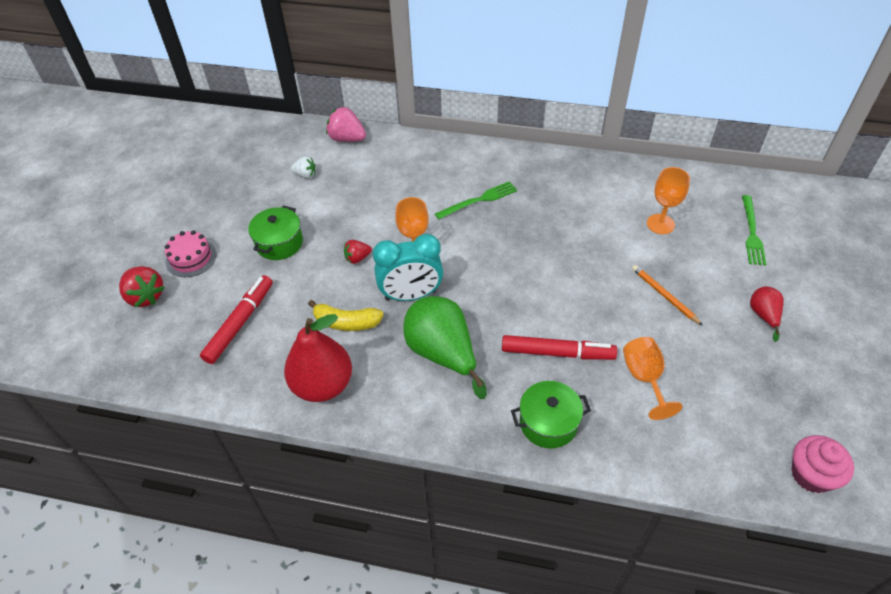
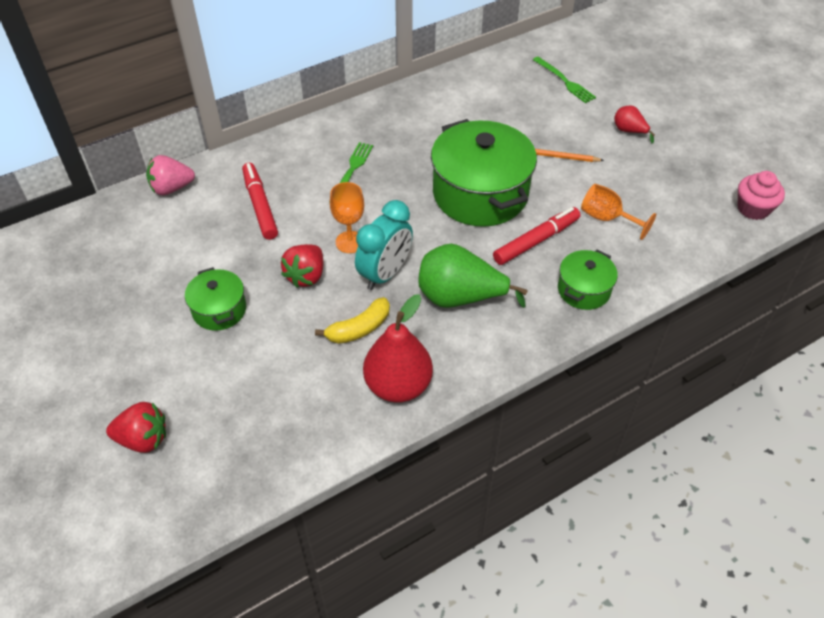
camera: 45 degrees left, 0 degrees up
(191, 258) = (146, 378): pink cake -> none
(240, 323) = (267, 394): red marker -> red marker (260, 205)
(305, 175) = (170, 241): white strawberry -> none
(357, 258) = (306, 276): red strawberry -> red strawberry, size x1.66
(557, 282) = (480, 194): none -> green pot
(660, 224) = (502, 110): orange goblet -> none

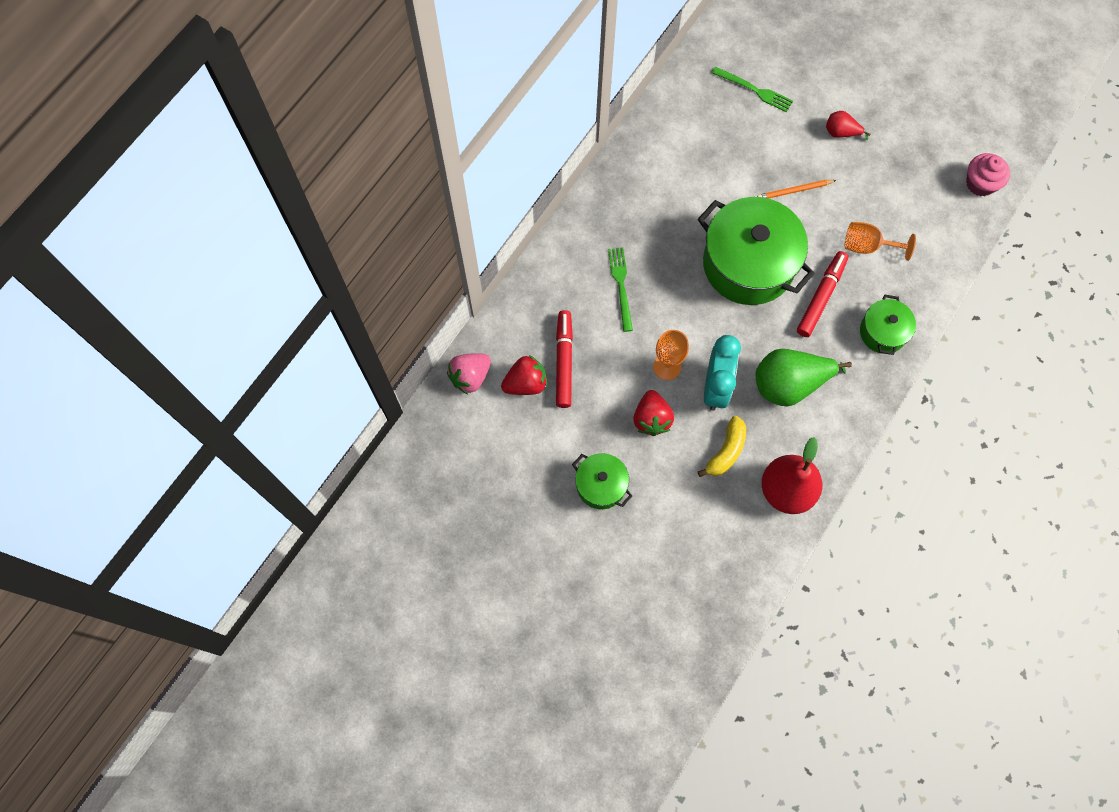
camera: 25 degrees left, 20 degrees up
(143, 439) = (621, 628): red strawberry -> red strawberry (526, 383)
(260, 205) = (564, 361): red marker -> red marker turned 45 degrees clockwise

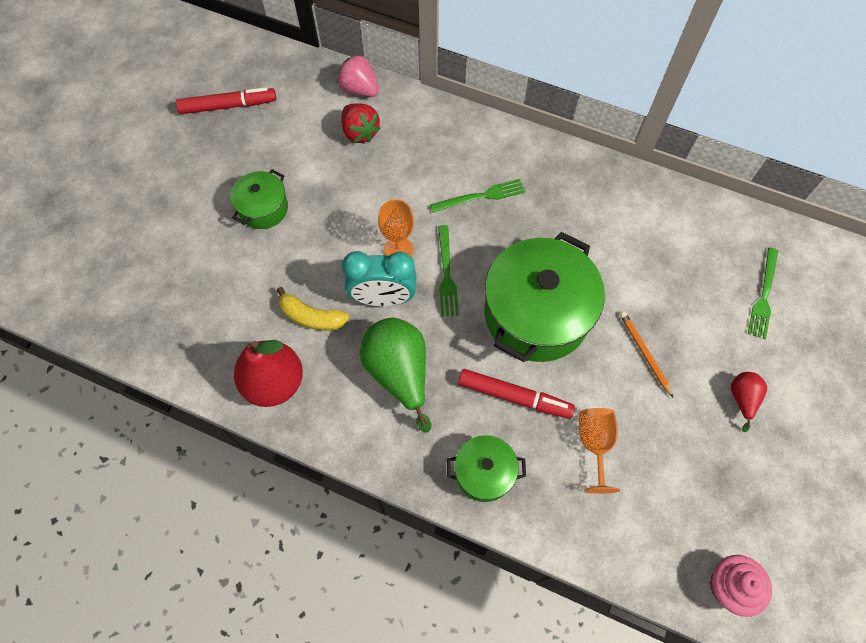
camera: 80 degrees right, 5 degrees down
(564, 361) = (388, 159): red marker -> red marker (228, 106)
(651, 419) = (339, 243): red strawberry -> none
(698, 330) = (446, 274): none -> green fork

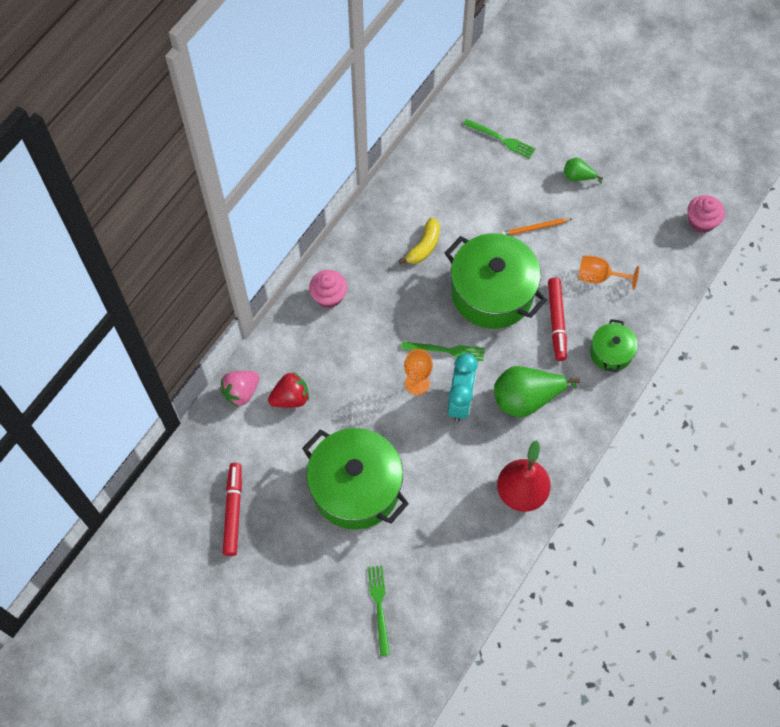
camera: 80 degrees left, 0 degrees up
(263, 208) = (356, 487): green pot -> green pot, size x1.98
(312, 317) = (468, 458): yellow banana -> yellow banana (424, 246)
(481, 196) = (378, 312): green fork -> green fork (379, 606)
(489, 146) = (329, 296): none -> pink cupcake
(514, 396) = (556, 321): red marker -> red marker turned 150 degrees clockwise
(742, 399) = (578, 177): red pear -> green pear

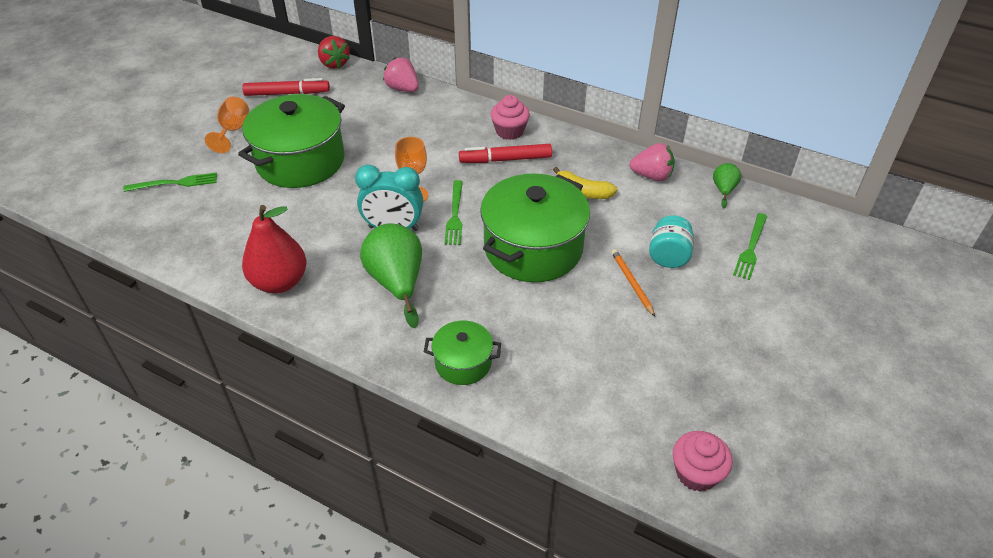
camera: 85 degrees right, 20 degrees down
(290, 398) = (397, 116): red strawberry -> red strawberry (334, 64)
(407, 189) = (652, 176): none -> pink strawberry
(507, 197) = (668, 256): none -> turquoise jar
(556, 321) = (502, 307): red marker -> red marker (505, 159)
(578, 177) = (723, 323): green pear -> green pear (723, 190)
(599, 277) = (574, 348): orange goblet -> orange goblet (233, 130)

